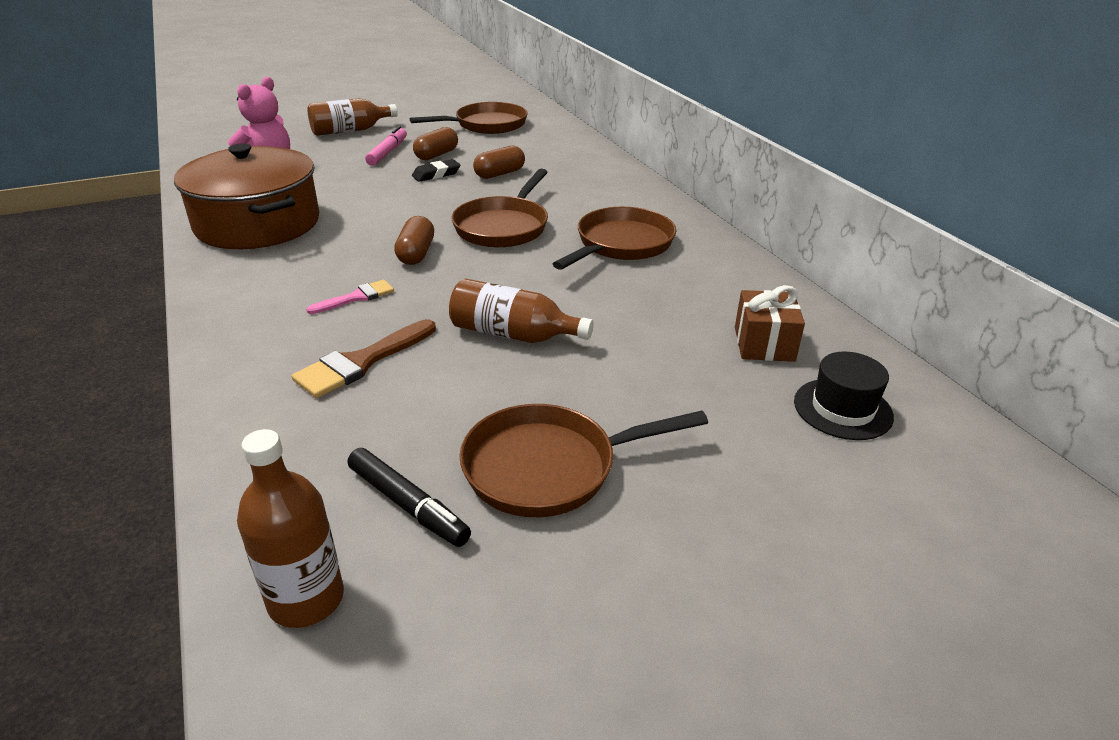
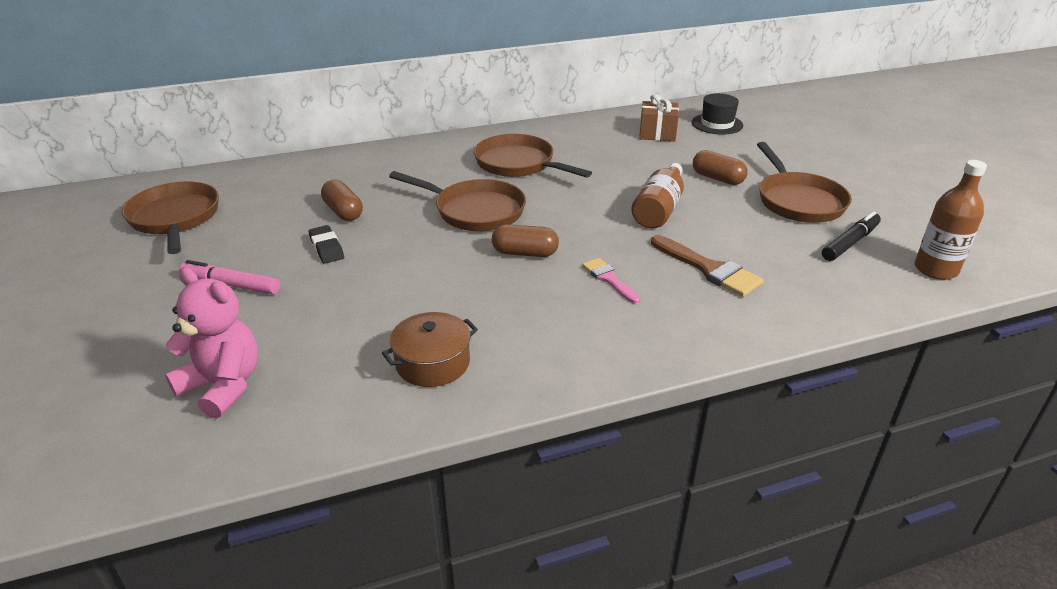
camera: 85 degrees left, 0 degrees up
(258, 224) = (432, 363): brown pot -> brown pot, size x0.49
(350, 131) = (114, 323): brown bottle -> none
(436, 155) = (262, 250): brown capsule -> brown capsule (717, 178)

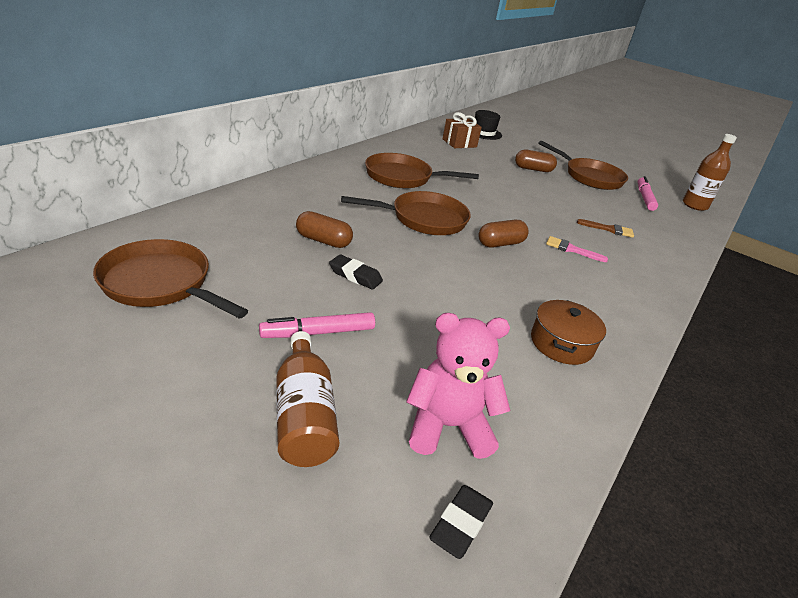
camera: 40 degrees left, 0 degrees up
(133, 450) = (460, 524): none -> black eraser
(659, 209) = (531, 195): brown bottle -> brown bottle (304, 415)
(709, 269) = (609, 229): brown brush -> brown brush, size x0.62
(849, 243) = (644, 198): black marker -> pink marker

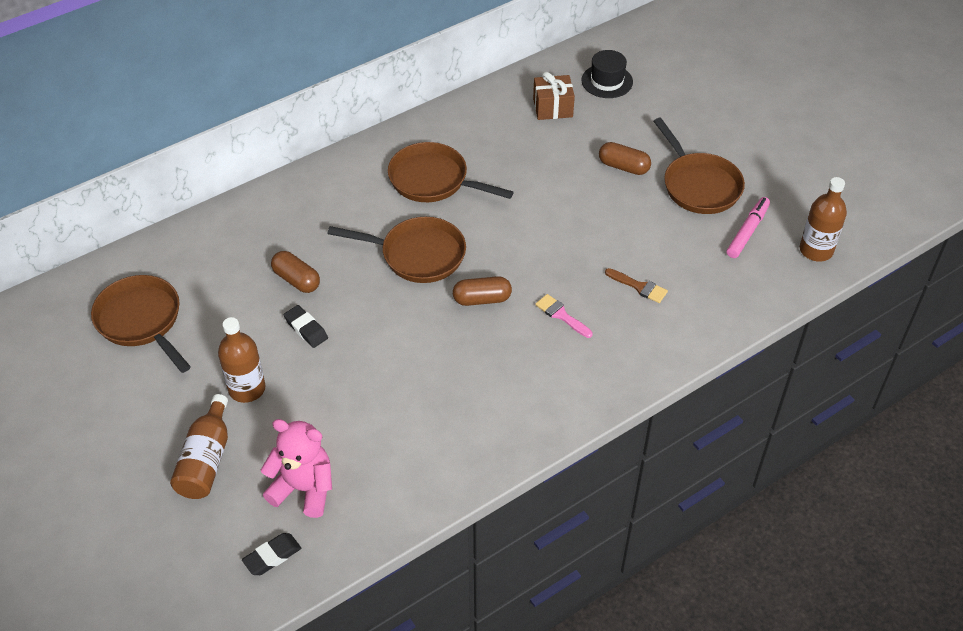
camera: 25 degrees right, 15 degrees up
(319, 332) = (247, 389): pink marker -> brown bottle
(561, 343) = (453, 431): brown pot -> none

